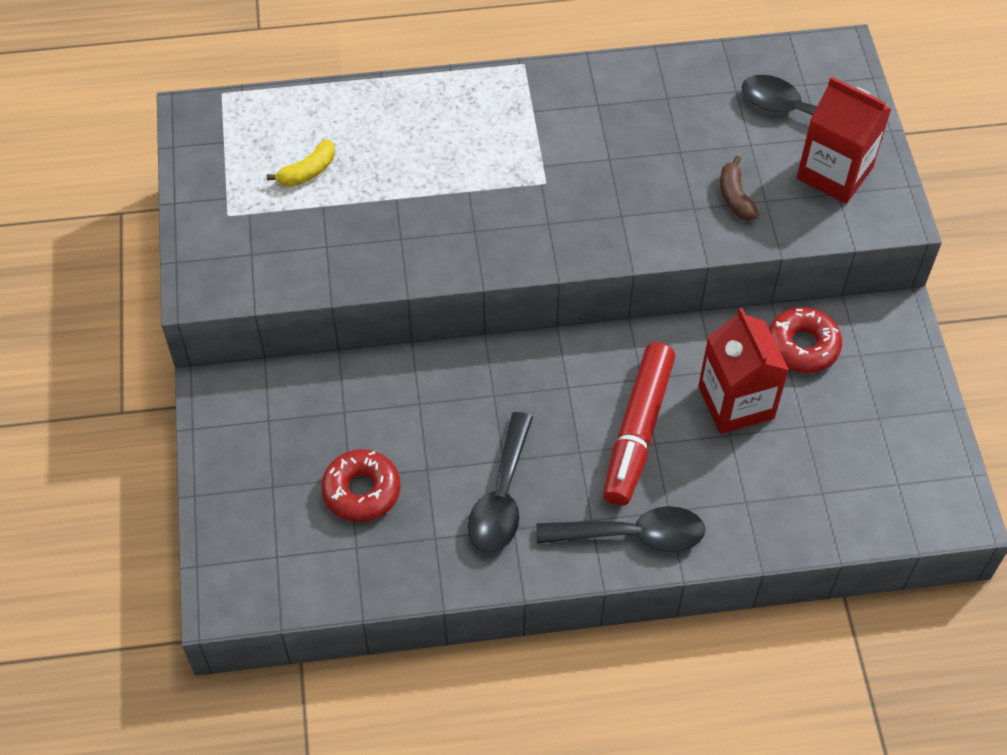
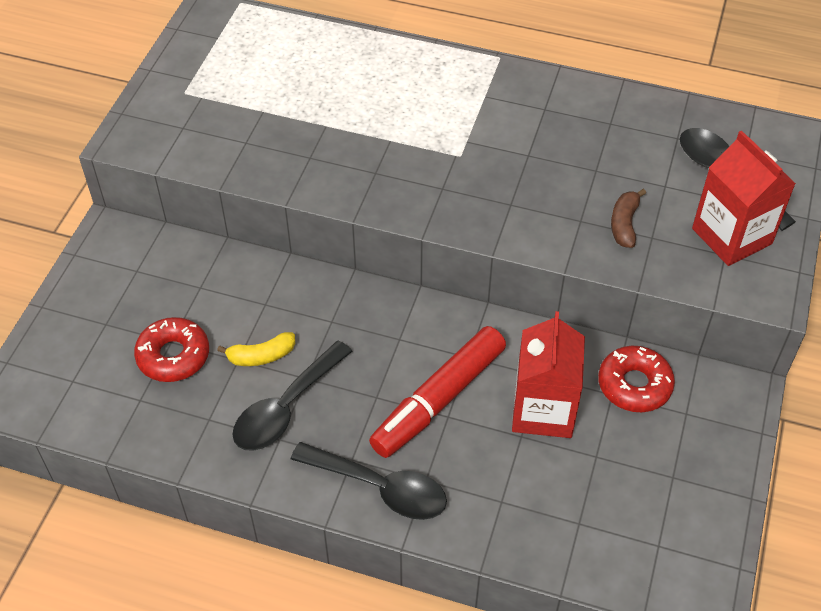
camera: 25 degrees right, 5 degrees down
(308, 172) = (268, 81): yellow banana -> yellow banana (261, 356)

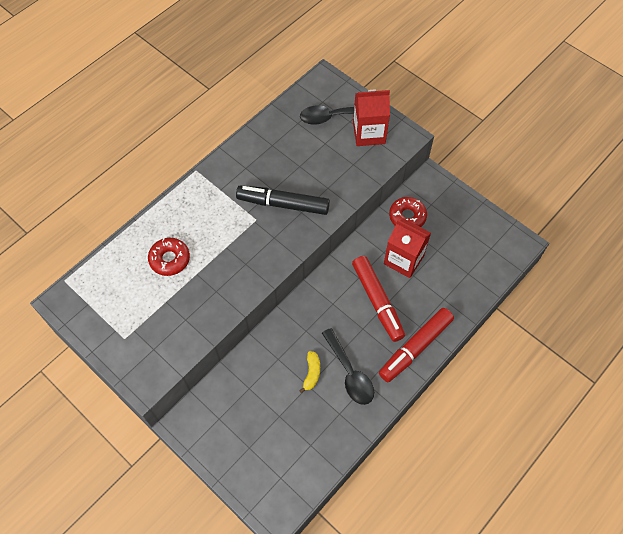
camera: 65 degrees left, 10 degrees up
(173, 356) = (290, 418): red donut -> red donut (170, 259)
(380, 487) = (415, 348): black spoon -> red marker
(510, 176) = (283, 204): none -> black marker
(624, 224) = (339, 171): brown banana -> none

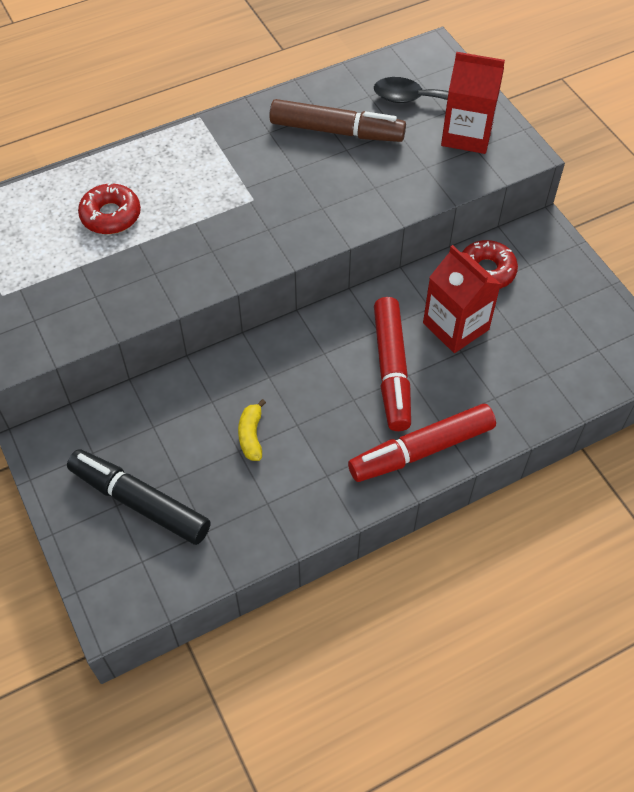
camera: 20 degrees right, 5 degrees down
(283, 204) = (300, 190): black marker -> black marker (139, 502)
(288, 154) = (337, 131): none -> brown marker
(311, 373) = (251, 435): yellow banana -> yellow banana turned 150 degrees clockwise
(350, 373) = (307, 453): black spoon -> none

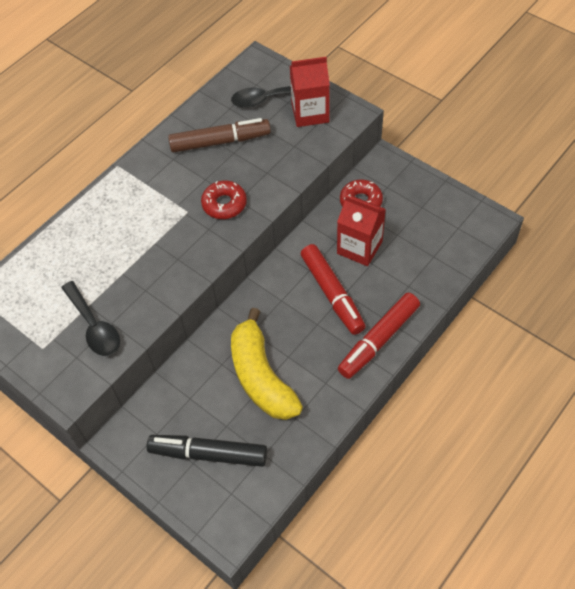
camera: 20 degrees left, 0 degrees up
(73, 292) = (94, 326): none -> black spoon
(111, 215) = (91, 260): red donut -> red donut (224, 204)
(251, 435) = (261, 376): yellow banana -> yellow banana, size x2.48

